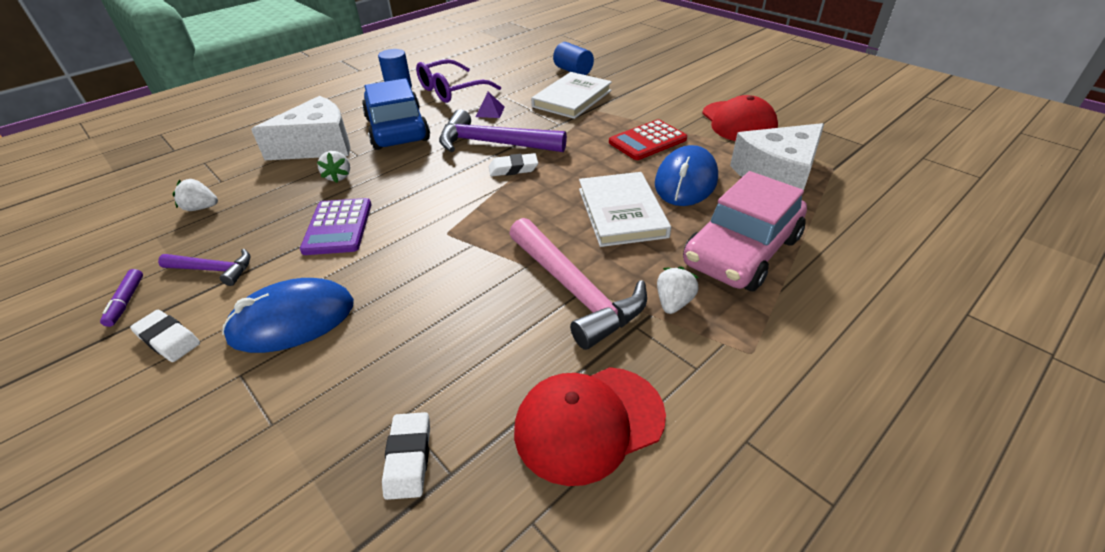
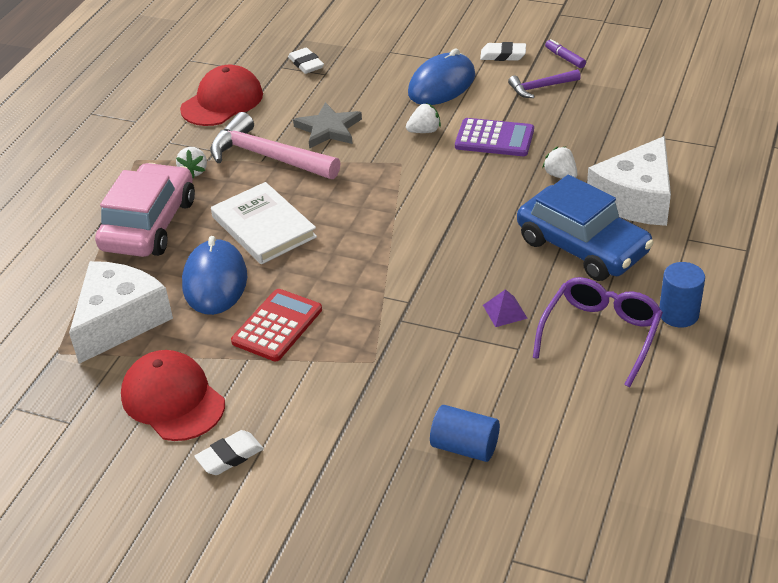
camera: 155 degrees right, 0 degrees up
(201, 208) = (632, 114): white strawberry -> white strawberry (424, 131)
(338, 227) = (494, 138): purple calculator -> purple calculator turned 135 degrees clockwise
(479, 304) = (328, 129): none -> grey star
(493, 144) = (451, 263): purple hammer -> none
(513, 169) = (400, 239): white eraser -> white eraser (230, 456)
(572, 99) = (418, 375): white book -> none

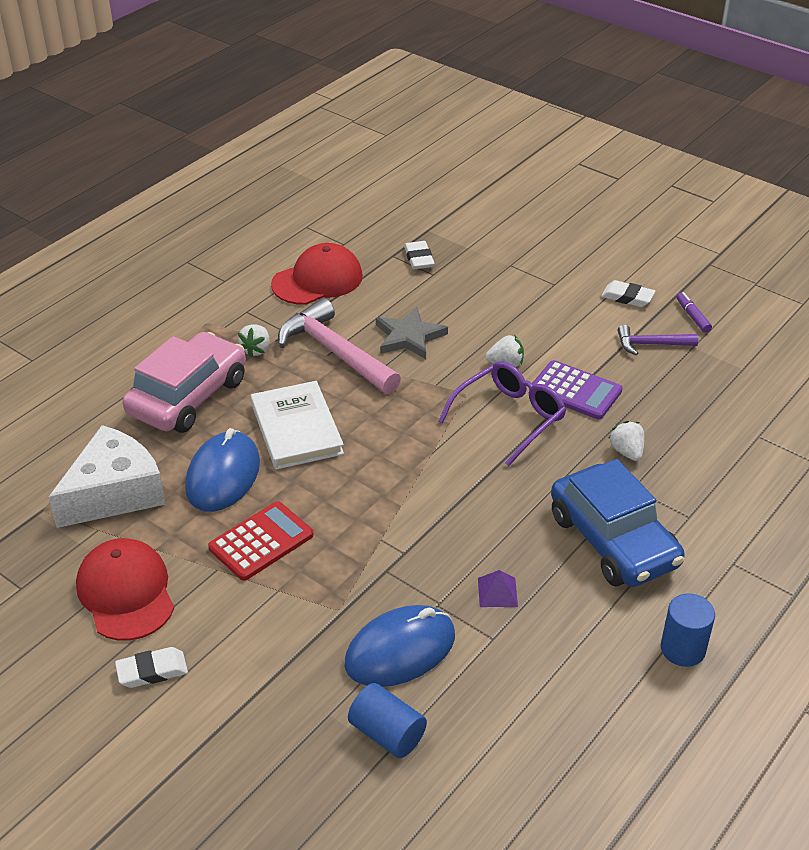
camera: 15 degrees right, 0 degrees up
(441, 84) = (547, 315): blue mouse -> blue mouse (400, 650)
(600, 334) = (587, 648): purple glasses -> purple glasses (509, 418)
(636, 198) = (696, 500): white cheese -> none

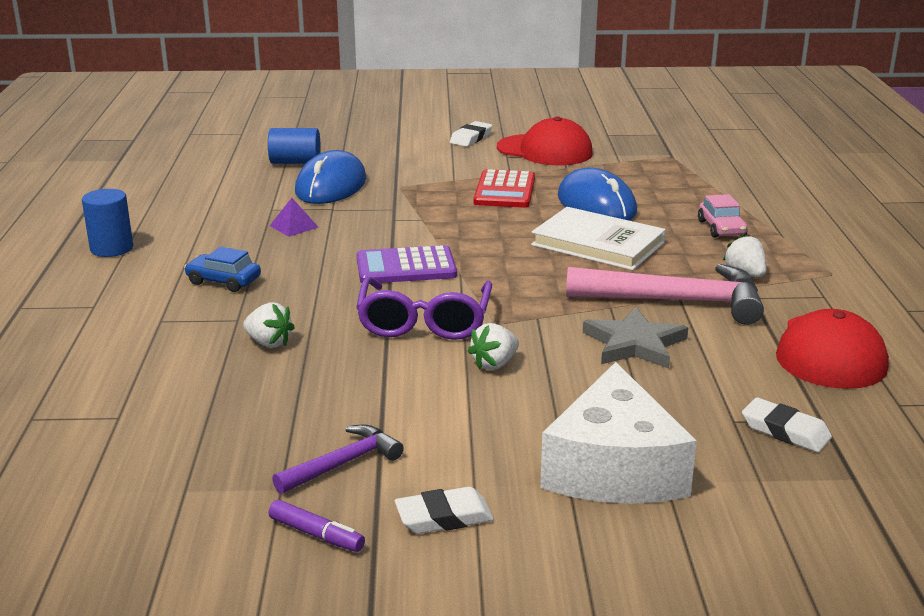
camera: 140 degrees right, 15 degrees down
(114, 493) = (647, 175): white cheese -> white cheese (614, 468)
(188, 396) = (721, 228): pink car -> pink car, size x0.46
(575, 391) = (384, 371): purple calculator -> purple calculator (406, 267)
(613, 540) = (223, 281): blue car -> blue car, size x0.46

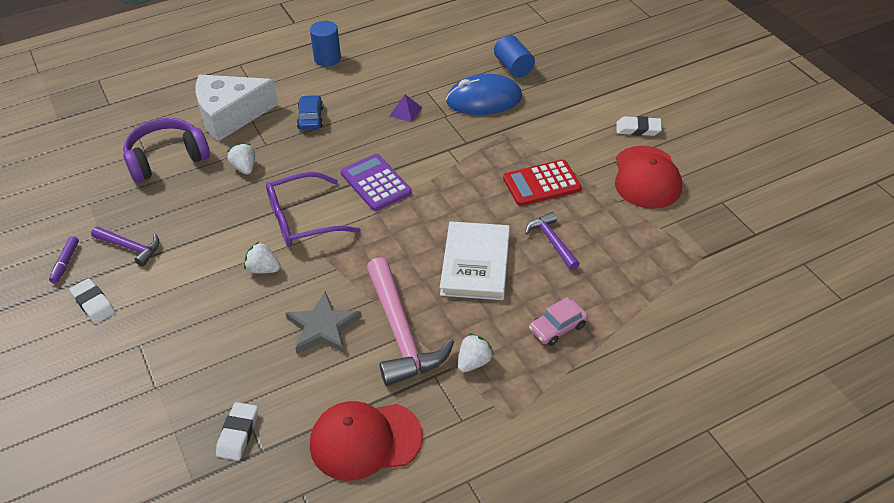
camera: 65 degrees right, 20 degrees up
(164, 400) = (166, 159): none -> purple headphones
(269, 343) = (244, 168): white strawberry -> white strawberry turned 150 degrees clockwise
(596, 205) = (552, 241): blue mouse -> purple hammer
(614, 468) = (163, 359): white cheese -> white cheese (230, 115)

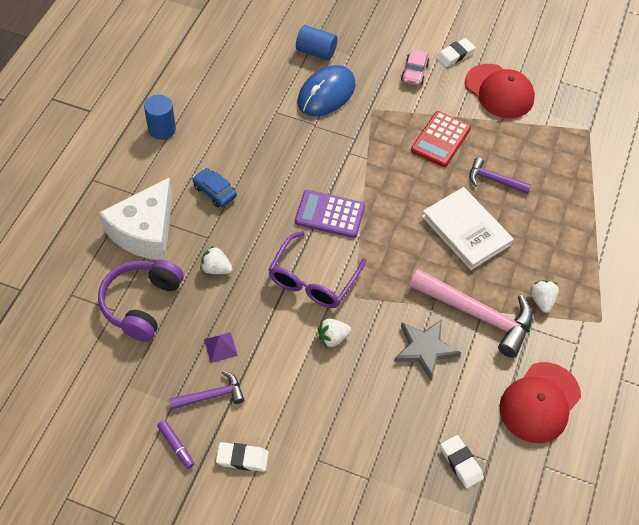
camera: 45 degrees left, 10 degrees up
(406, 111) = (281, 140): purple pyramid -> purple pyramid (220, 347)
(557, 328) = (562, 240): pink car -> pink car (414, 72)

